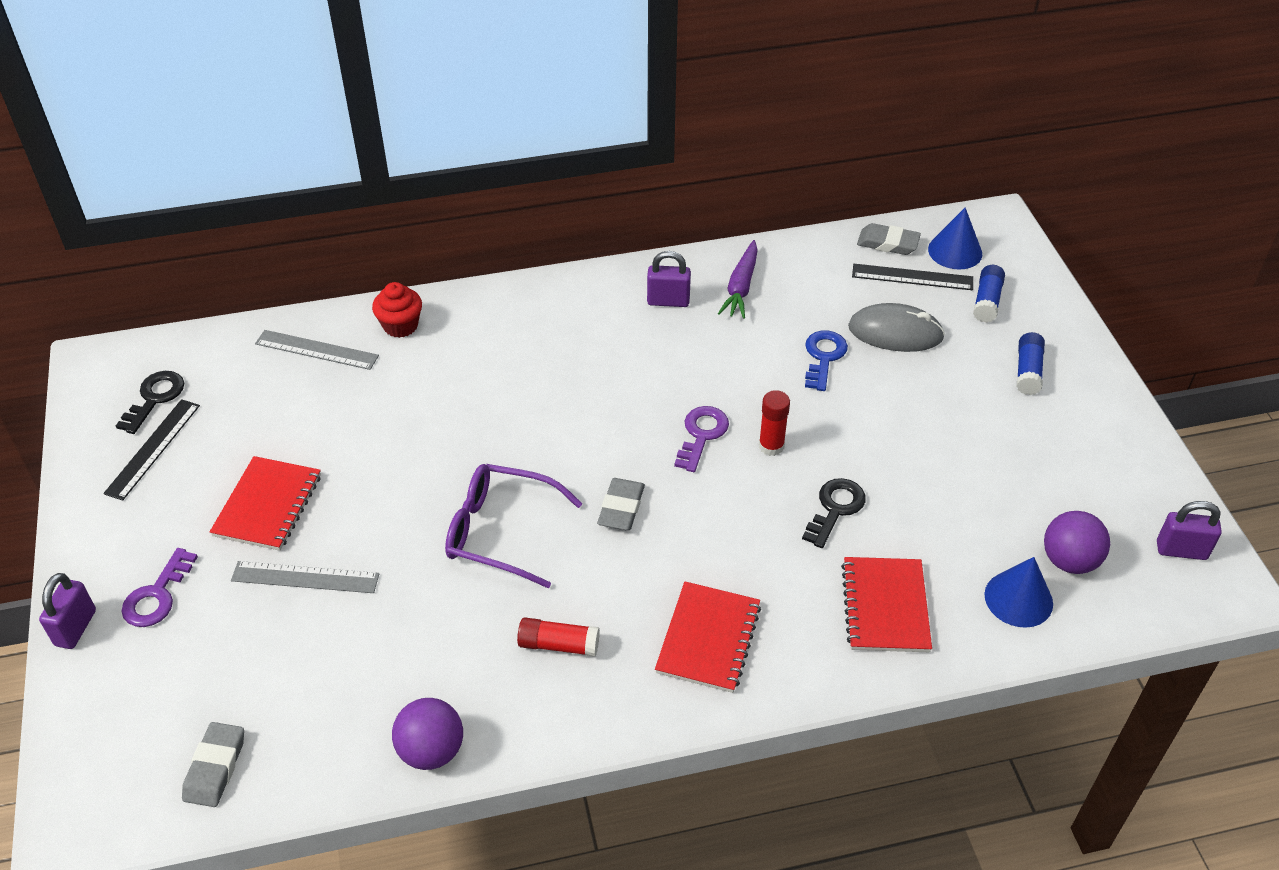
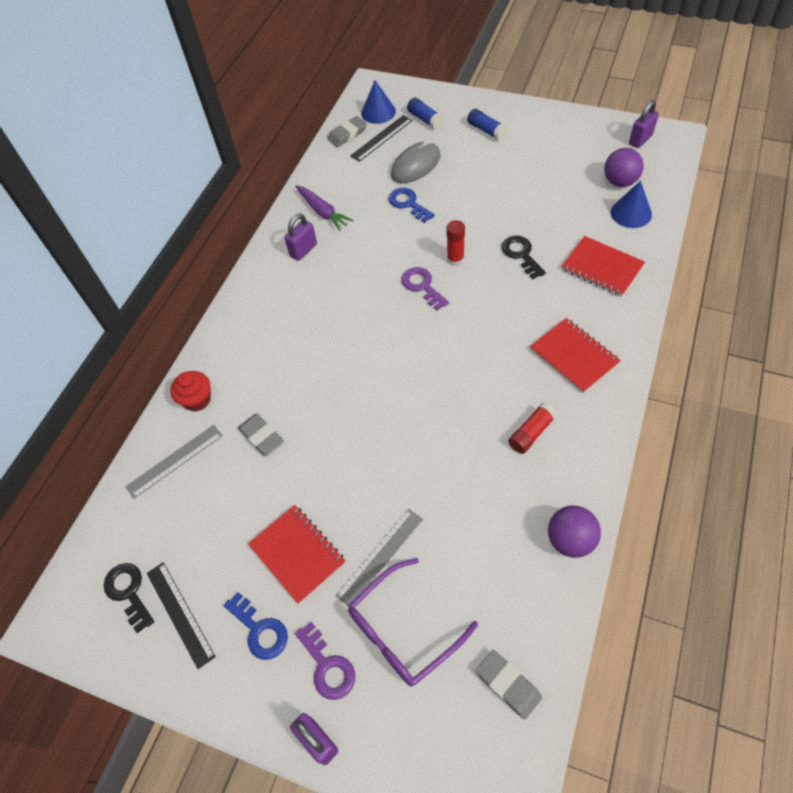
camera: 50 degrees left, 10 degrees up
(167, 520) = (260, 630): none -> blue key
(501, 532) = (423, 423): purple glasses -> purple glasses (404, 630)
(621, 508) = (449, 352): grey eraser -> grey eraser (261, 437)

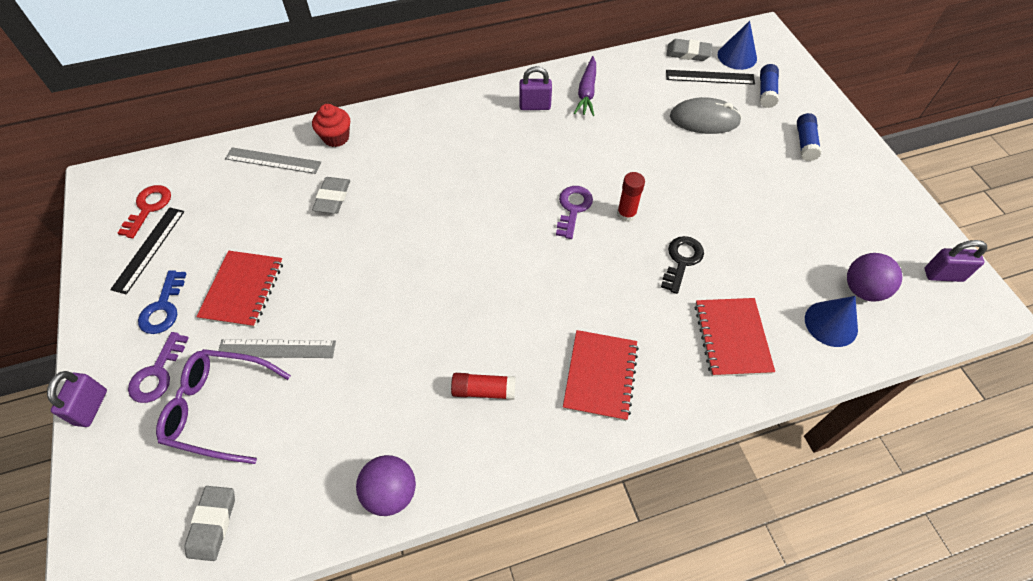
camera: 45 degrees right, 0 degrees up
(128, 592) = (148, 208): black key -> red key
(408, 204) = (655, 141): blue key -> none

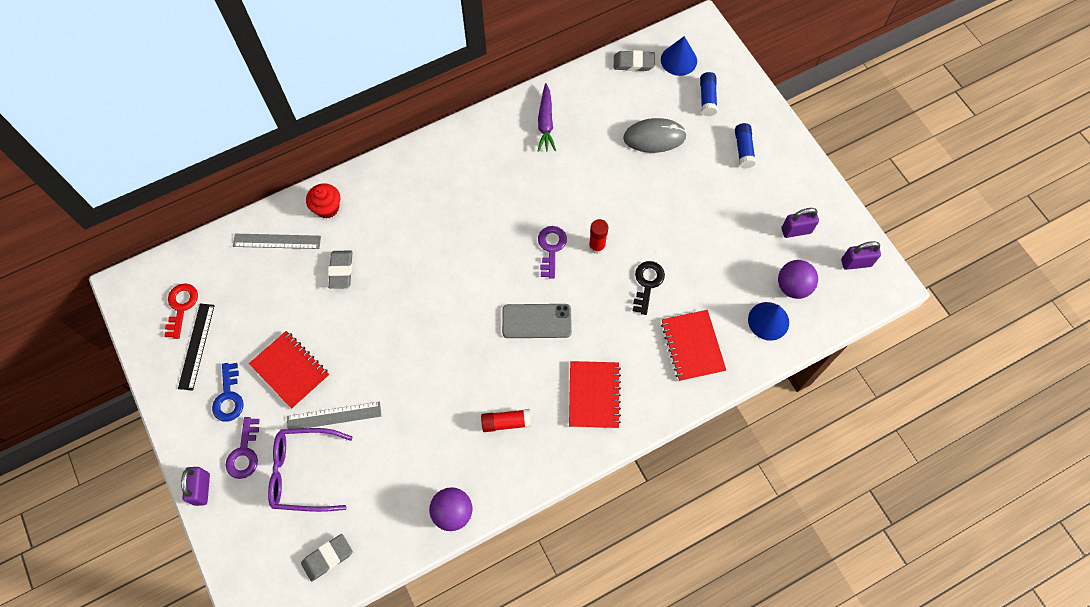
camera: 10 degrees left, 10 degrees up
(213, 524) = (327, 558): grey eraser -> grey eraser turned 60 degrees clockwise
(243, 290) = (290, 370): red notebook -> red notebook turned 45 degrees counterclockwise
(535, 106) = (501, 145): purple padlock -> purple padlock (796, 230)
(543, 281) = (536, 321): none -> grey phone
(710, 77) = (655, 88): black ruler -> none

